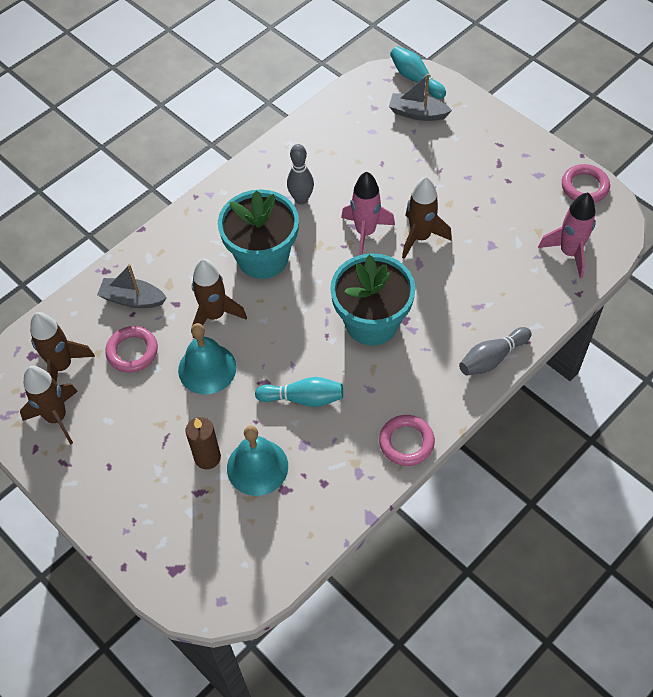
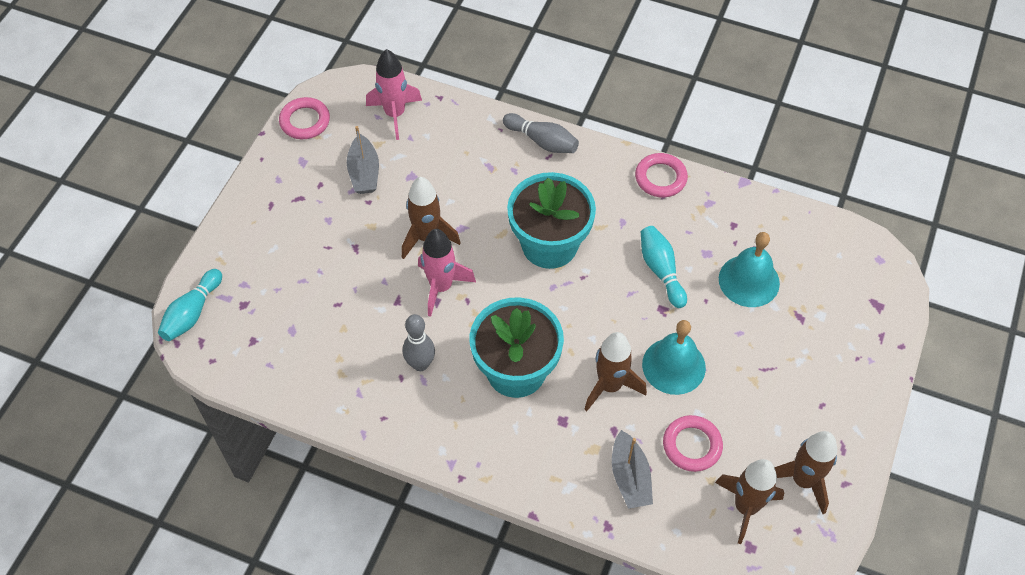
camera: 115 degrees left, 0 degrees up
(207, 457) = (764, 324): brown candle -> none
(417, 113) = (248, 294): grey boat -> grey boat (364, 172)

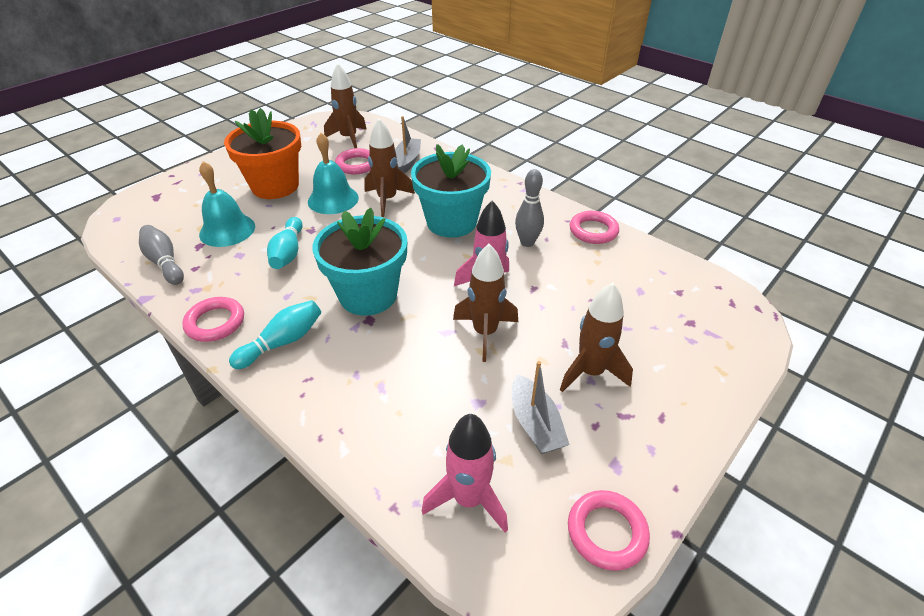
camera: 160 degrees left, 15 degrees down
(192, 313) = (746, 328): turquoise bowling pin -> turquoise bowling pin (282, 342)
(350, 408) = (593, 231): none -> pink ring
(364, 172) = (535, 424): grey boat -> grey boat turned 150 degrees clockwise
(542, 141) = (302, 398): grey bowling pin -> grey bowling pin (165, 262)
(760, 367) = (275, 186): none -> orange flower pot
(803, 480) = (305, 140): brown rocket -> brown rocket (590, 372)

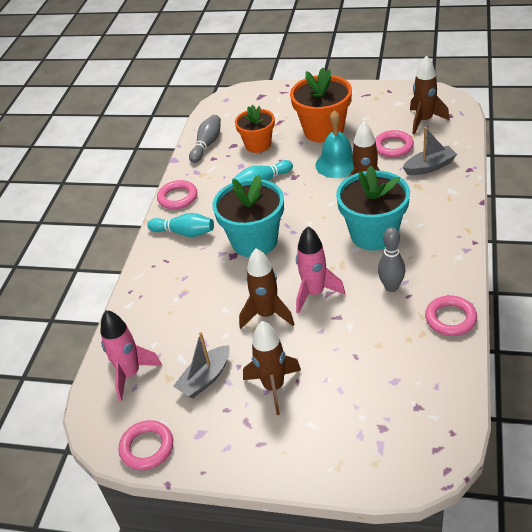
camera: 65 degrees right, 0 degrees up
(227, 230) = (258, 145): turquoise bell -> orange flower pot

